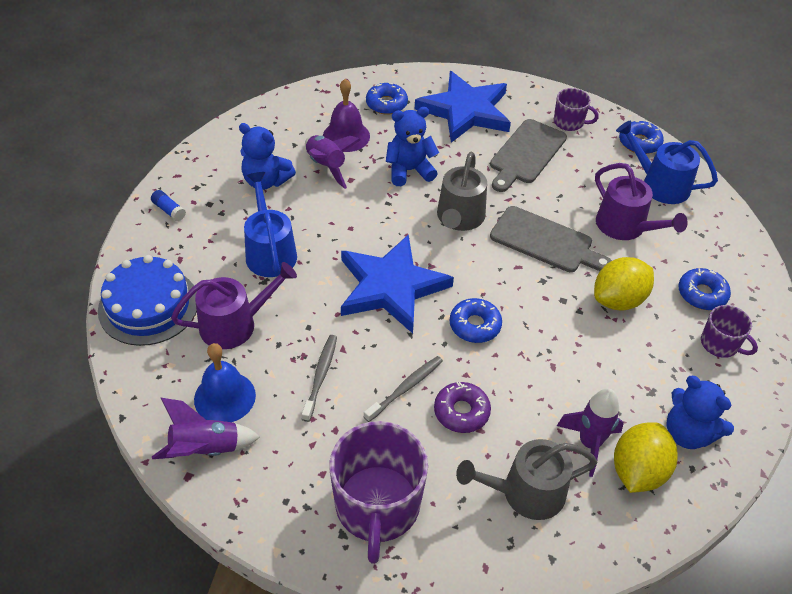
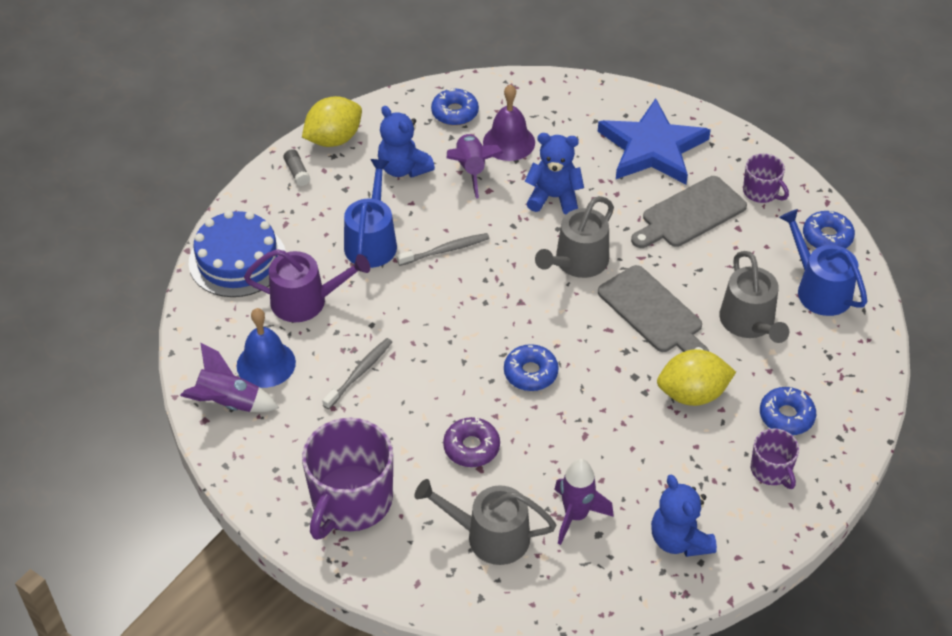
camera: 25 degrees right, 0 degrees up
(169, 210) = (297, 172): blue glue stick -> grey glue stick
(386, 104) = (570, 117): blue donut -> blue donut (455, 112)
(391, 287) = (469, 310): blue star -> none
(405, 388) = (431, 409): grey toothbrush -> grey toothbrush (445, 250)
(625, 227) = (749, 323): purple watering can -> grey watering can
(638, 471) = (607, 555): yellow lemon -> yellow lemon (334, 139)

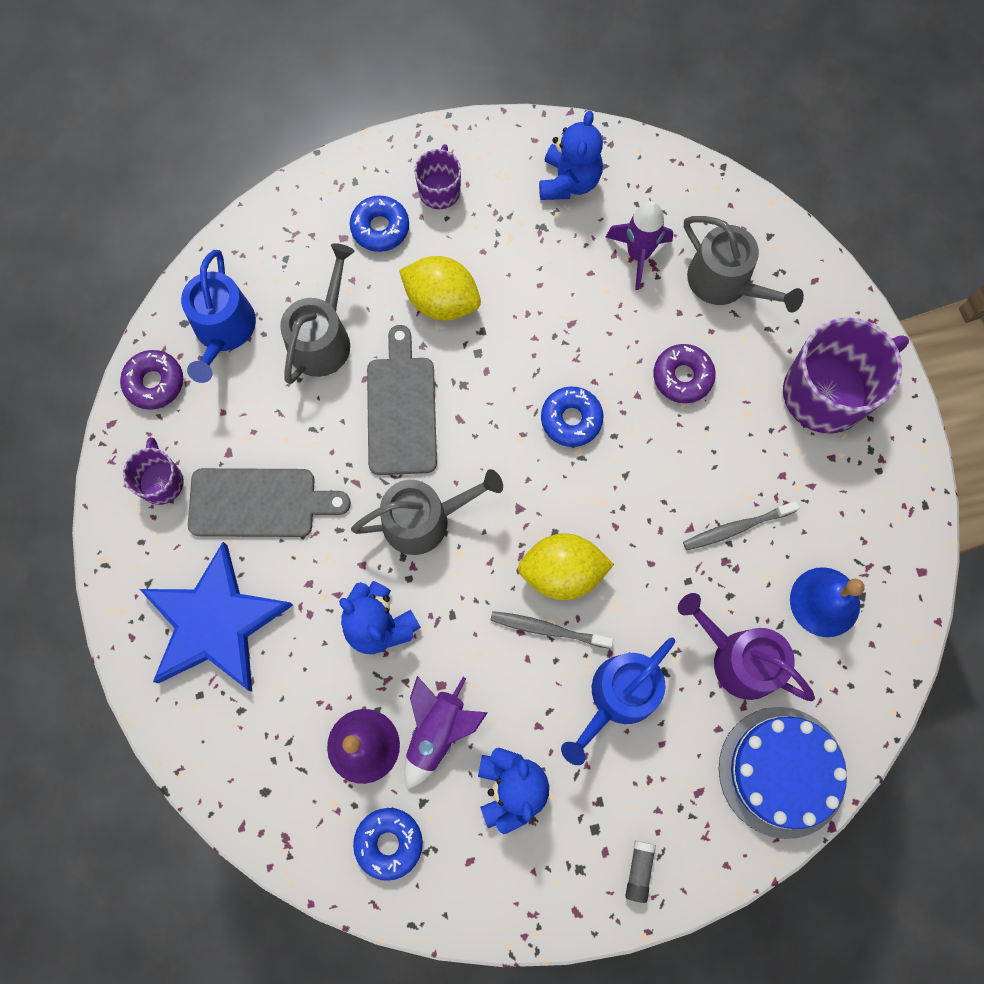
camera: 145 degrees left, 25 degrees up
(228, 403) = (887, 576): purple rocket -> none
(334, 139) = (562, 899): yellow lemon -> yellow lemon (562, 572)
(827, 237) = (154, 383): blue donut -> purple donut

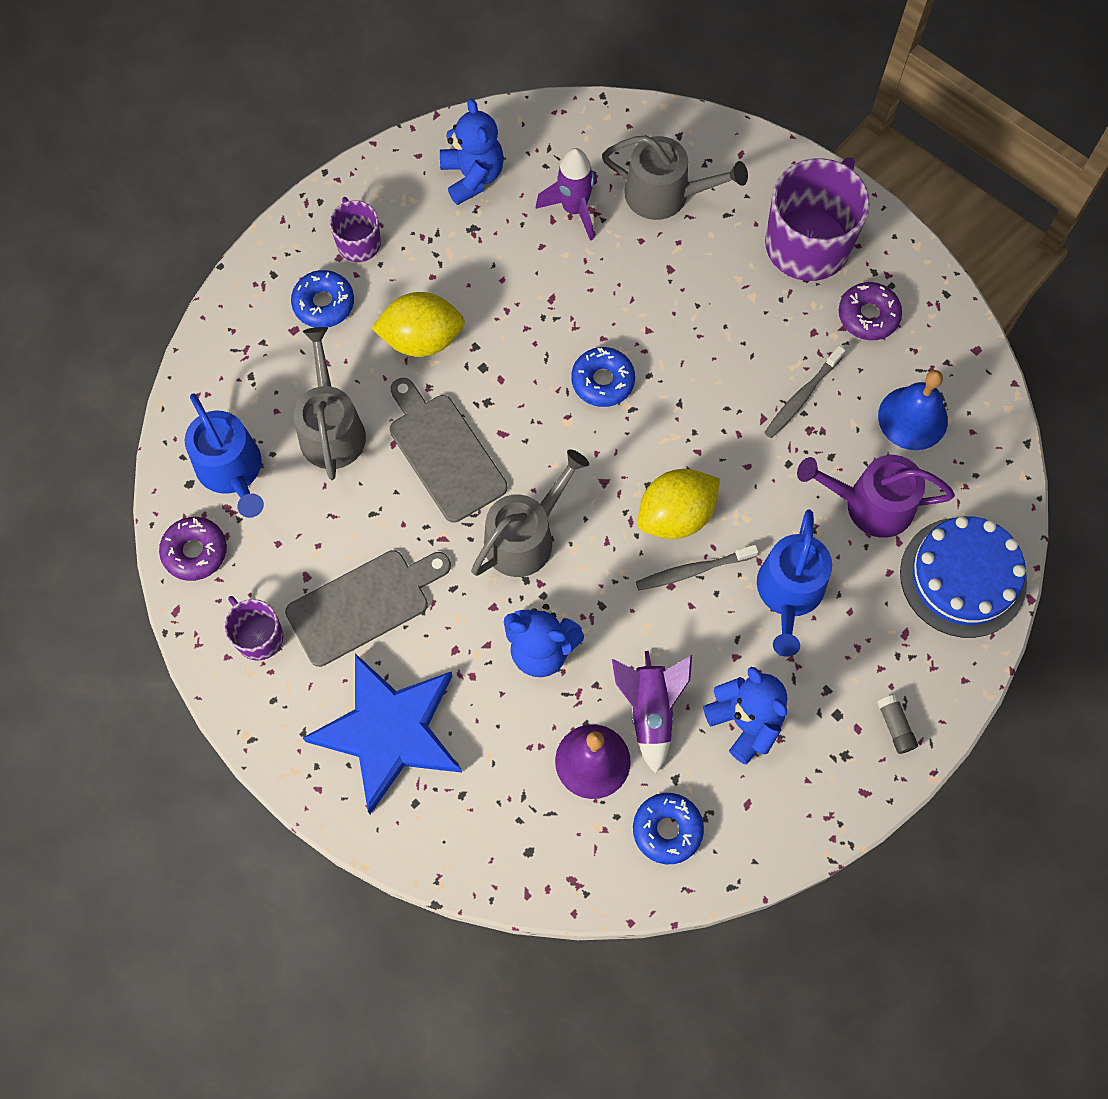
camera: 30 degrees left, 5 degrees down
(682, 377) = (677, 294): purple donut -> purple donut (868, 316)

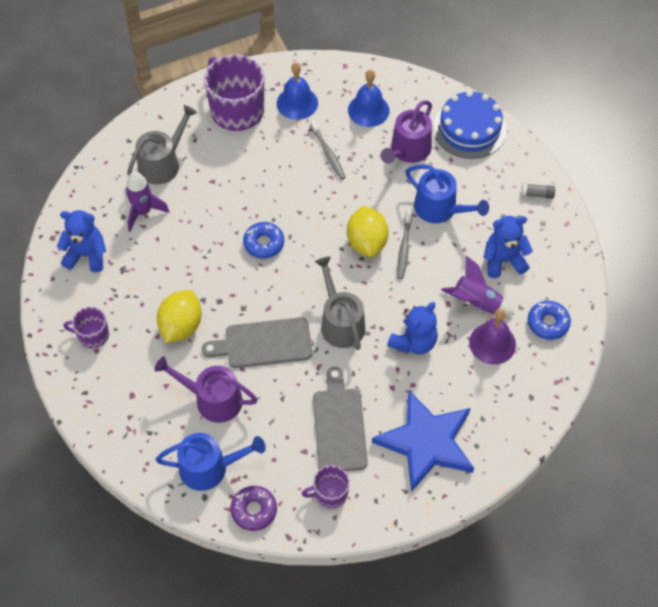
camera: 65 degrees left, 10 degrees down
(324, 304) = (124, 371): blue donut -> none
(331, 429) = (213, 399): grey watering can -> purple watering can
(868, 316) = (297, 103): purple donut -> blue bell

